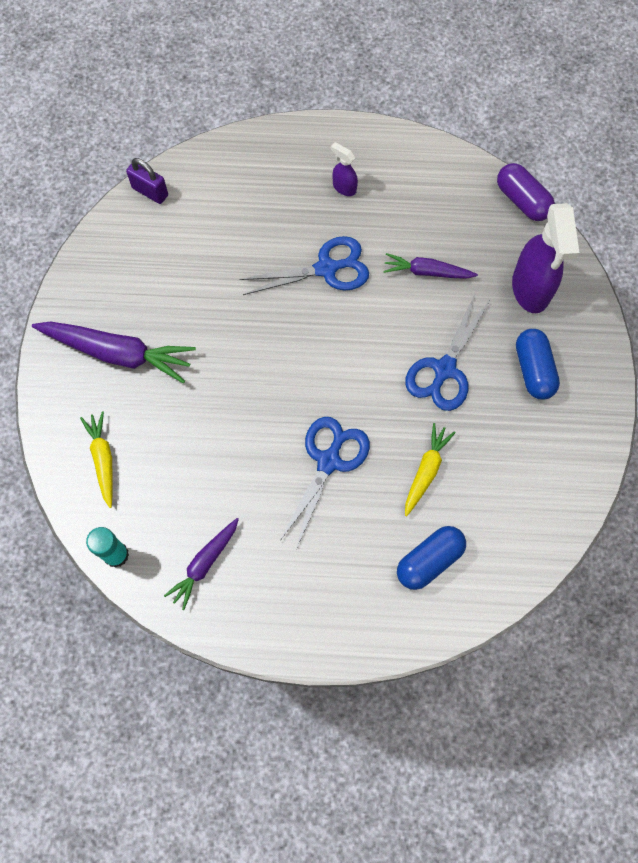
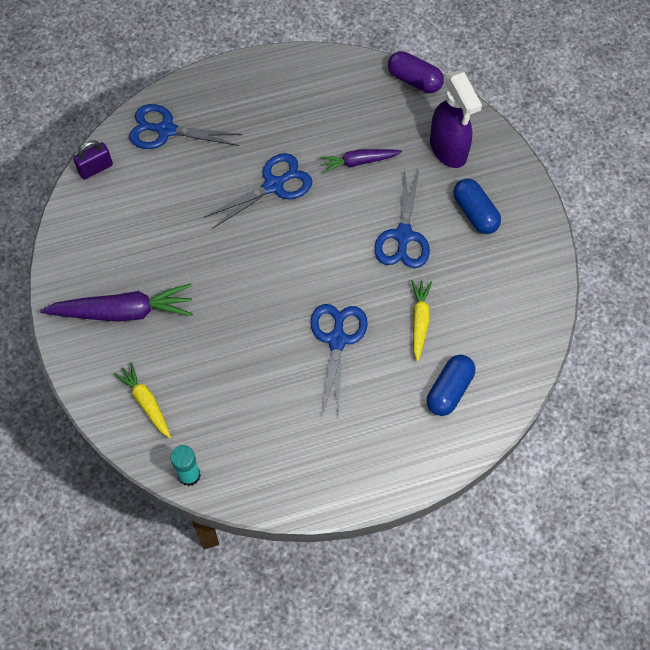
camera: 20 degrees left, 5 degrees down
(150, 192) = (95, 168): purple padlock -> purple padlock turned 45 degrees counterclockwise
(205, 564) = (267, 456): purple carrot -> none
(237, 173) = (166, 130): none -> blue scissors
(344, 187) = (262, 114): purple spray bottle -> none

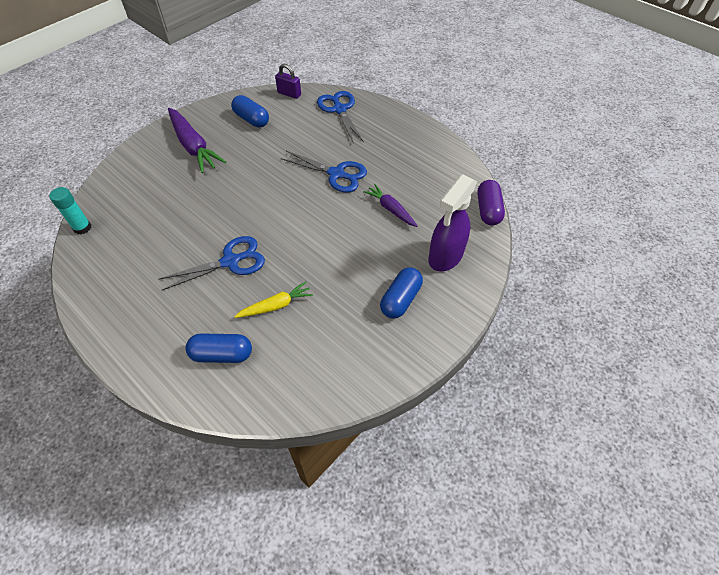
camera: 60 degrees right, 10 degrees down
(116, 230) = (251, 119): none -> blue capsule
(146, 403) = (130, 184): yellow carrot -> none
(403, 236) = (346, 262): blue scissors -> none

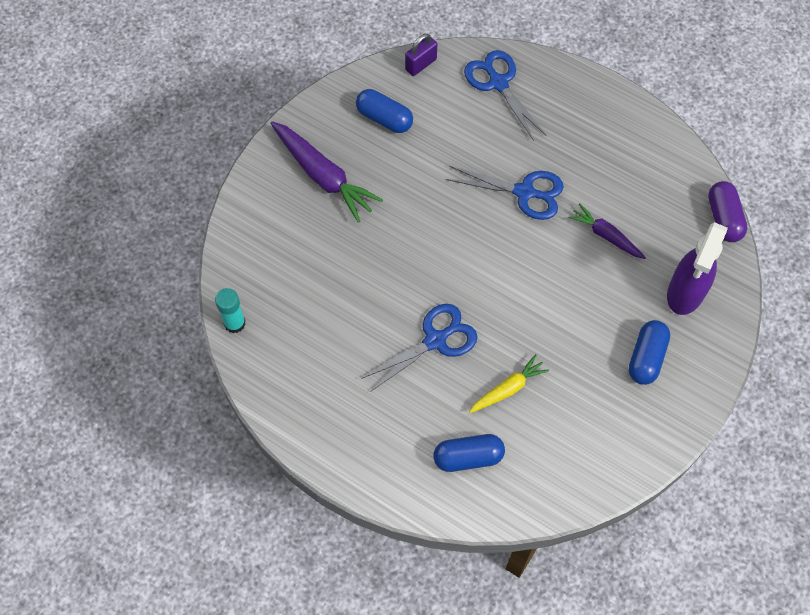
camera: 10 degrees left, 10 degrees up
(289, 94) = (420, 64): purple padlock -> purple padlock turned 60 degrees counterclockwise

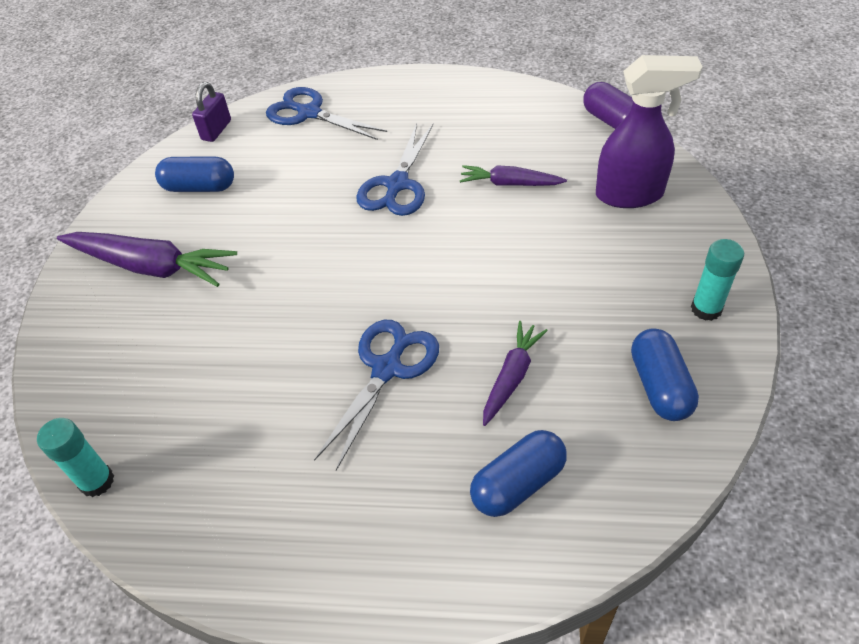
camera: 25 degrees left, 15 degrees down
(508, 389) = (511, 377): yellow carrot -> purple carrot
(524, 192) = (397, 185): blue scissors -> blue scissors turned 120 degrees clockwise
(646, 357) = (641, 269): blue capsule -> blue capsule (659, 386)
(665, 411) = (706, 309): none -> turquoise glue stick
(685, 293) = (630, 195): purple spray bottle -> purple spray bottle turned 90 degrees counterclockwise

